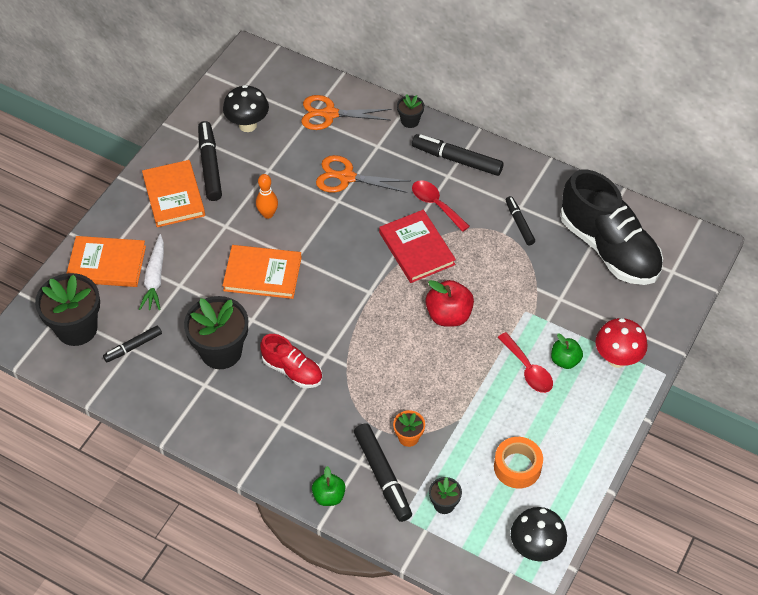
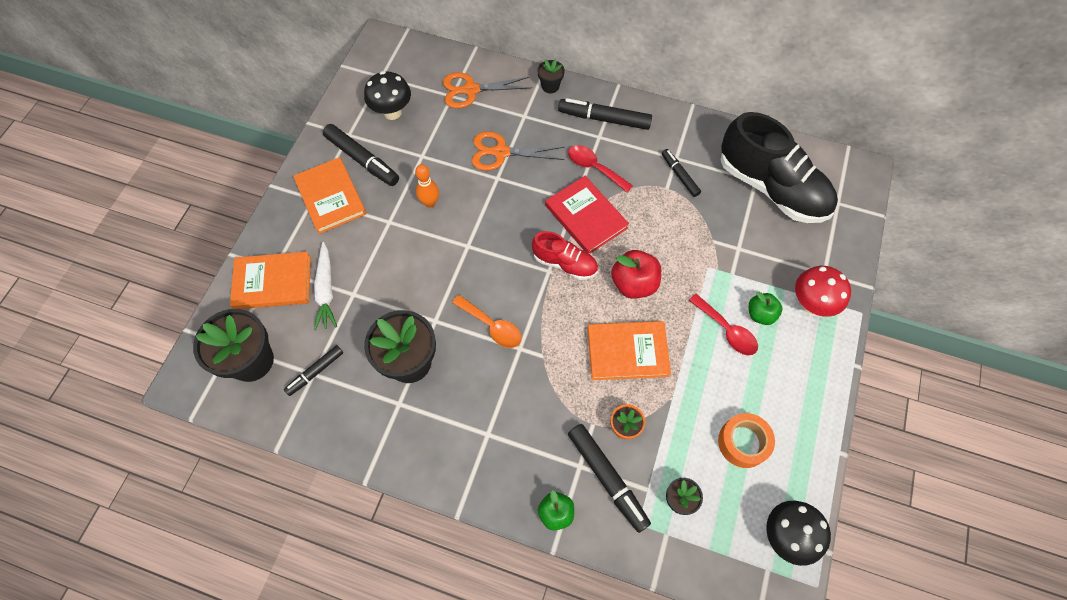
camera: 10 degrees left, 10 degrees up
(210, 165) = (362, 160): black marker -> black marker turned 150 degrees clockwise
(262, 274) = (436, 268): orange book -> orange book (627, 352)
(292, 370) = (488, 371): red shoe -> red shoe (565, 263)
(304, 332) = (492, 326): none -> orange spoon

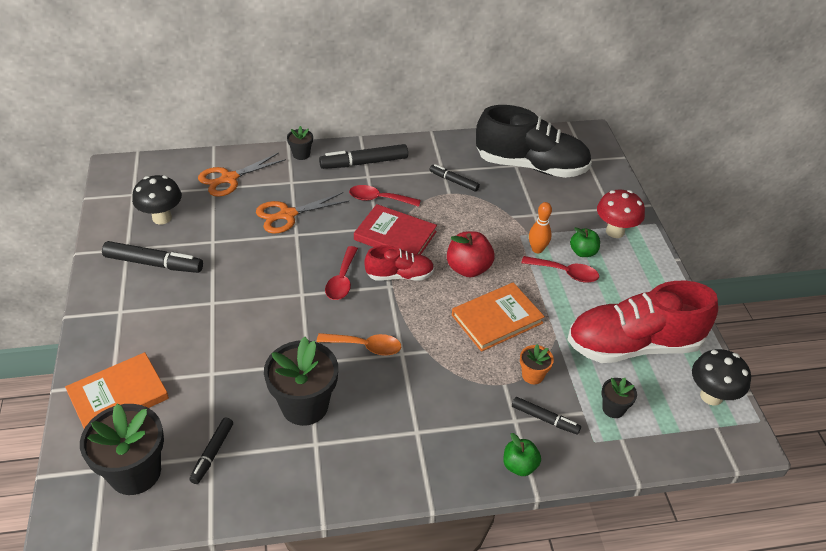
camera: 30 degrees left, 20 degrees down
(326, 290) = (181, 381): white carrot -> none
(331, 197) = (139, 304): orange book -> none
(430, 202) = (244, 274): orange bowling pin -> orange bowling pin (537, 249)
(510, 246) = (342, 280): none -> red spoon
(607, 478) = (545, 419): black marker -> black marker, size x0.61
(743, 442) = (633, 345): orange tape -> red shoe

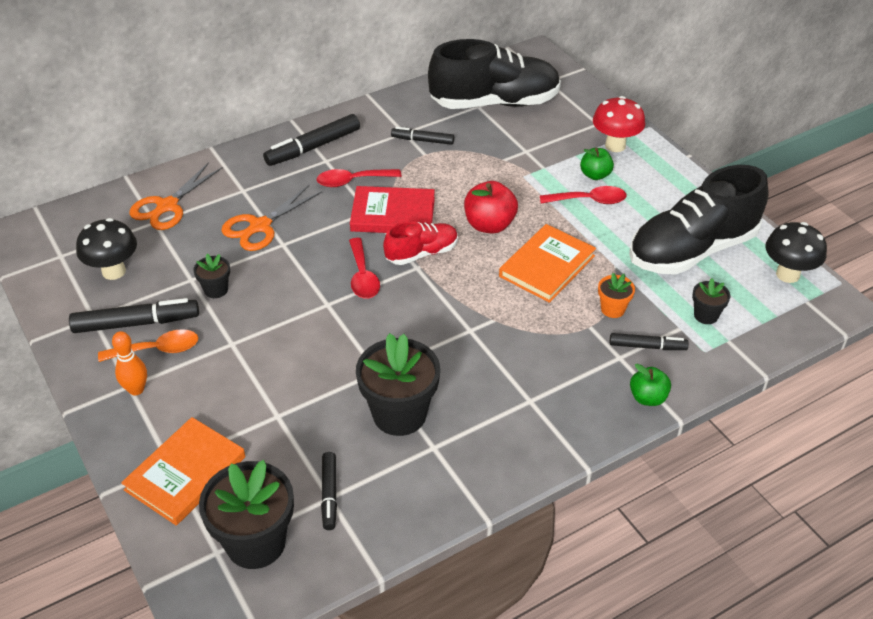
camera: 20 degrees left, 0 degrees up
(301, 154) = (235, 157): black flower pot -> black flower pot (216, 290)
(365, 346) = (428, 335): orange spoon -> orange spoon (157, 350)
(537, 249) = (548, 185): orange bowling pin -> orange bowling pin (136, 389)
(633, 345) = (692, 250): red shoe -> black shoe

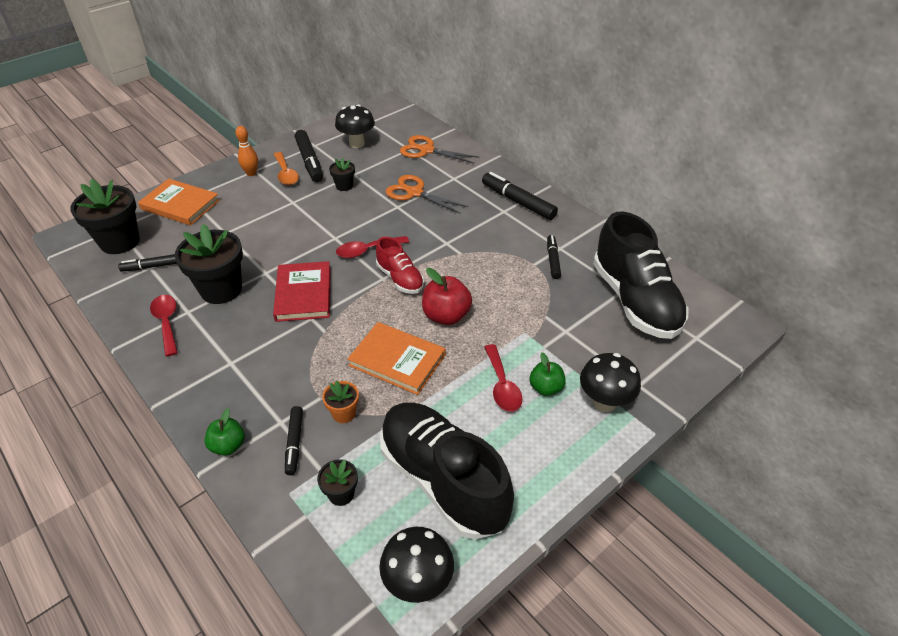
camera: 80 degrees right, 0 degrees up
(352, 181) = (481, 228): red spoon -> red spoon (167, 322)
(393, 214) = (446, 256): red book -> red book (303, 294)
(615, 145) = (604, 402): red mushroom -> black mushroom

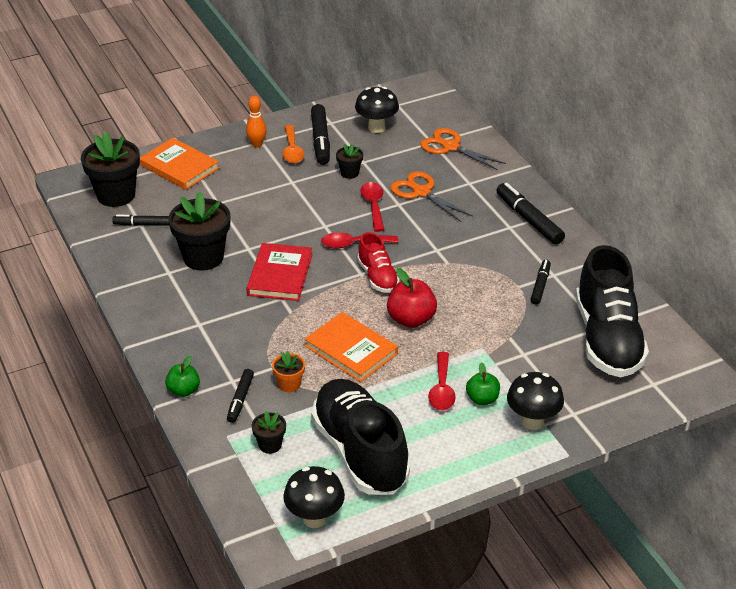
camera: 15 degrees right, 5 degrees down
(167, 322) = (148, 279): red spoon -> red spoon (373, 205)

